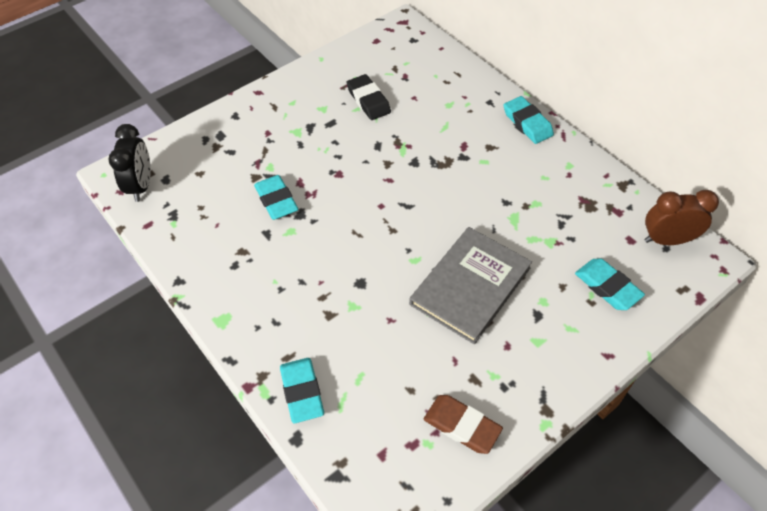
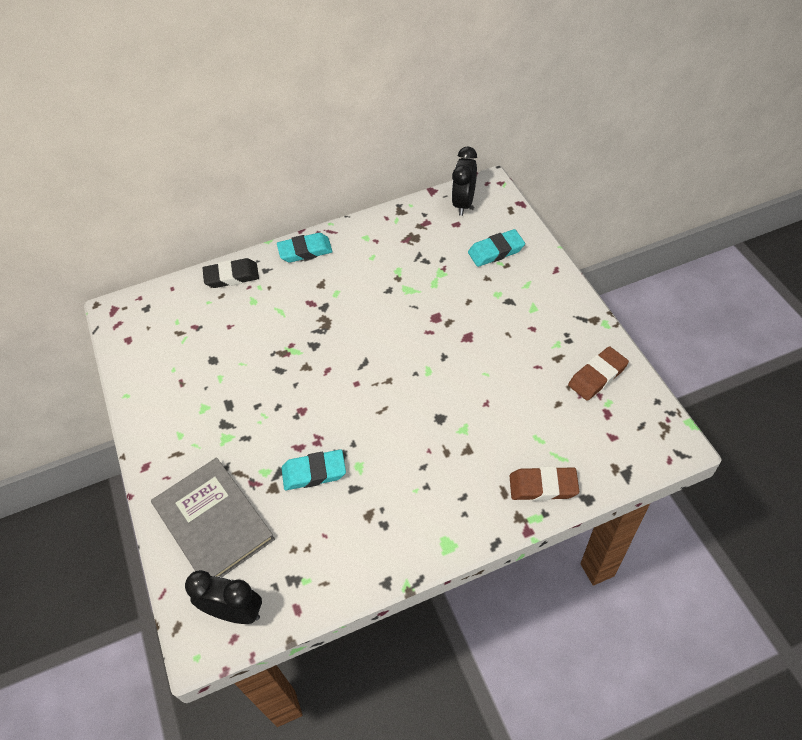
camera: 70 degrees left, 0 degrees up
(302, 392) = (543, 486): turquoise eraser -> brown eraser
(368, 100) = (213, 365): black eraser -> black eraser (232, 276)
(470, 286) = (468, 337): grey book -> grey book (213, 522)
(667, 240) = (464, 203): brown clock -> black clock

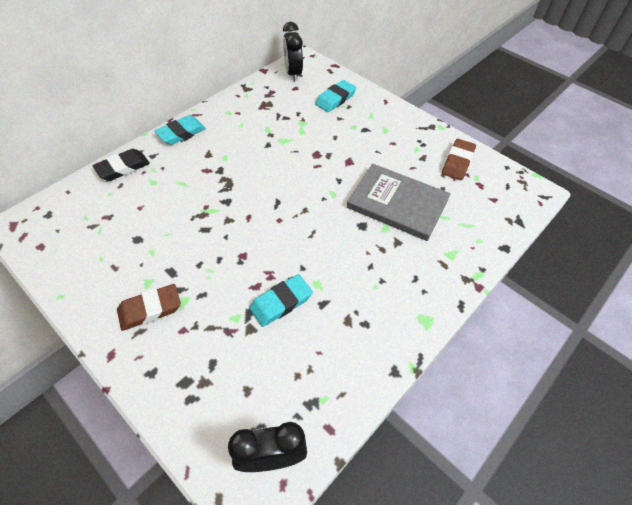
camera: 30 degrees left, 0 degrees up
(213, 522) = (207, 381): grey book -> grey book (397, 204)
(543, 486) = (469, 249): brown eraser -> brown eraser (150, 309)

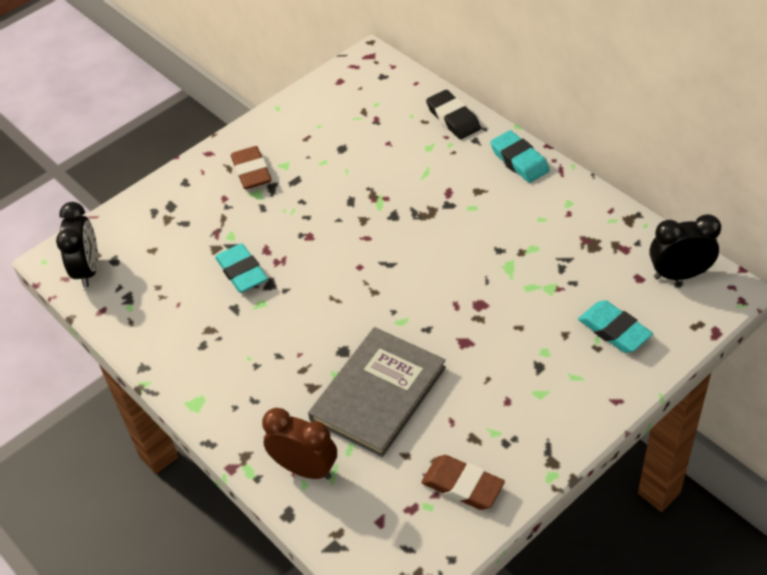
camera: 100 degrees right, 5 degrees down
(467, 240) = (305, 469): none -> brown clock

